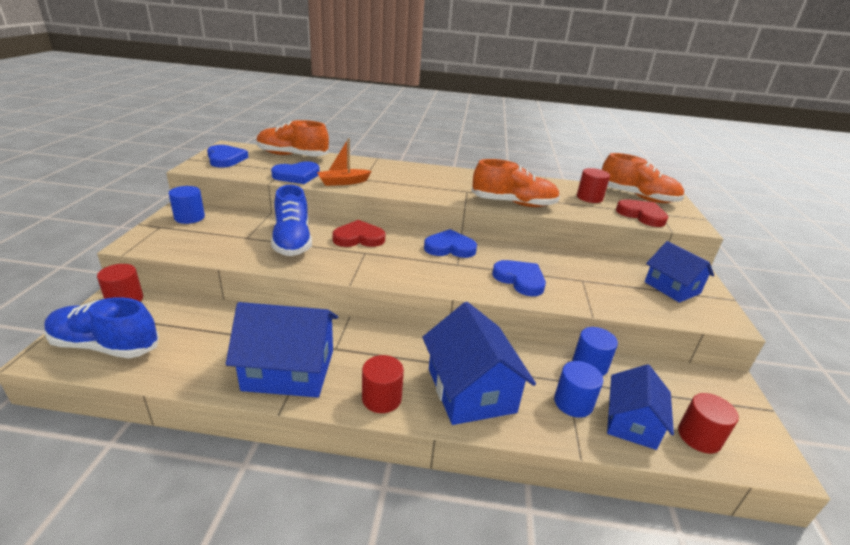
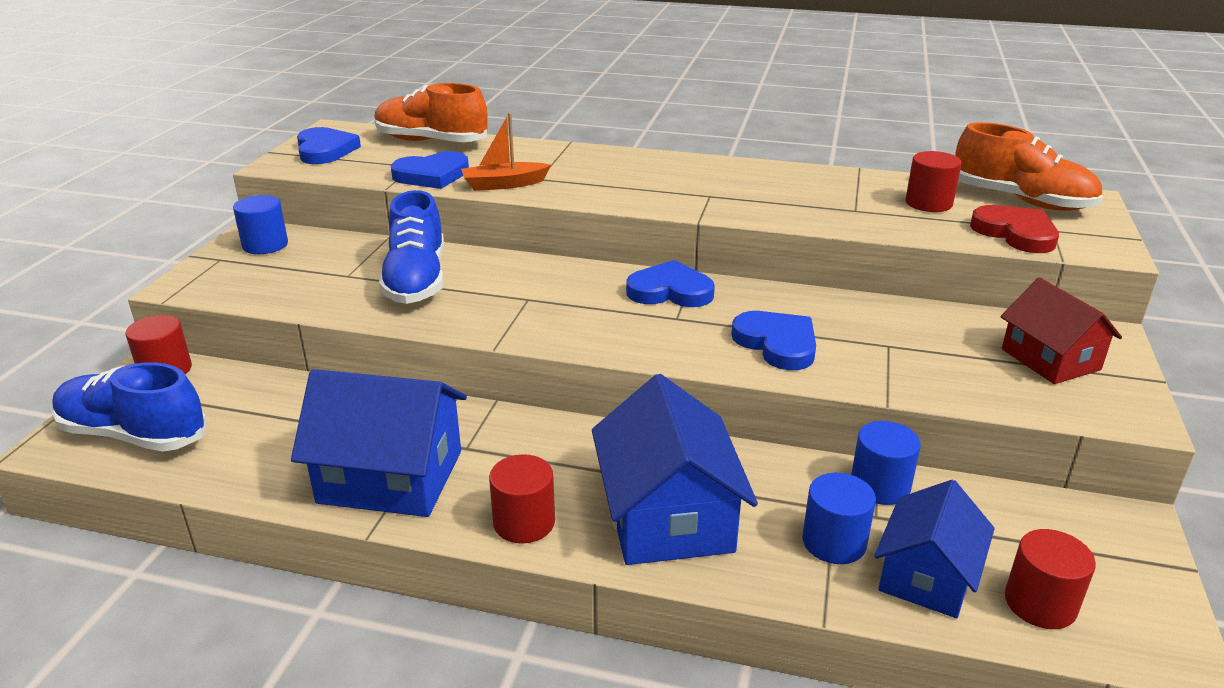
camera: 10 degrees right, 0 degrees up
(359, 238) = (522, 275): red heart -> none
(513, 203) = (785, 215): orange shoe -> none
(672, 287) = (1050, 359): blue house -> red house

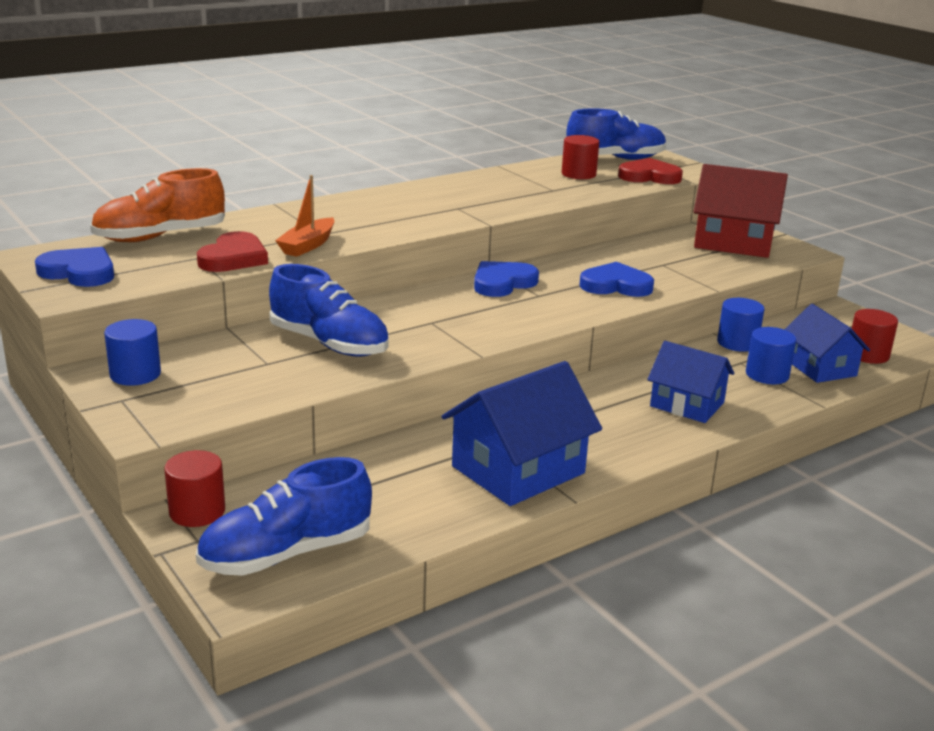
camera: 50 degrees left, 5 degrees down
(432, 175) = (234, 258): blue heart -> red heart
(524, 522) = (634, 446): red cylinder -> none
(668, 516) = (687, 404): blue house -> blue house, size x0.65
(1020, 200) = (615, 159): orange shoe -> blue shoe
(1050, 359) = (733, 242): red house -> red house, size x1.53

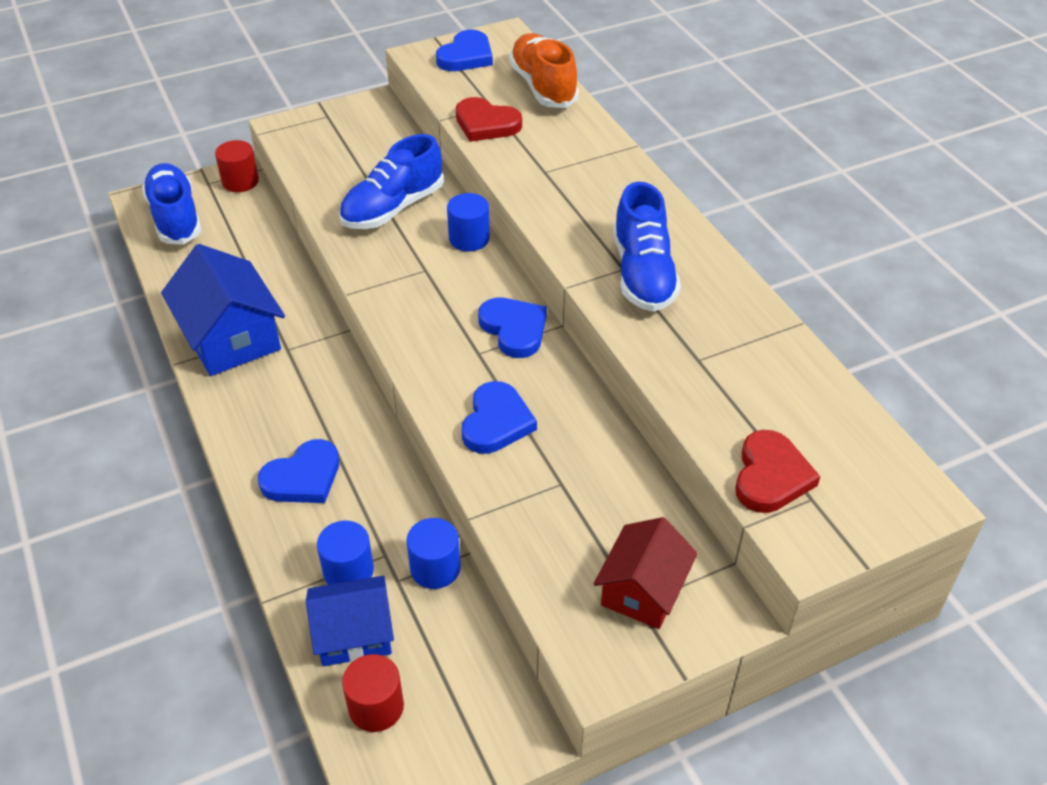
camera: 100 degrees right, 20 degrees up
(135, 374) = (364, 119): blue cylinder -> blue cylinder (469, 238)
(308, 245) = (512, 163): orange boat -> none
(578, 174) = (771, 397): red cylinder -> none
(615, 159) = (858, 454): blue shoe -> blue shoe (643, 274)
(687, 404) = (303, 477): blue house -> blue heart
(733, 242) = (643, 590): red house -> red house, size x0.65

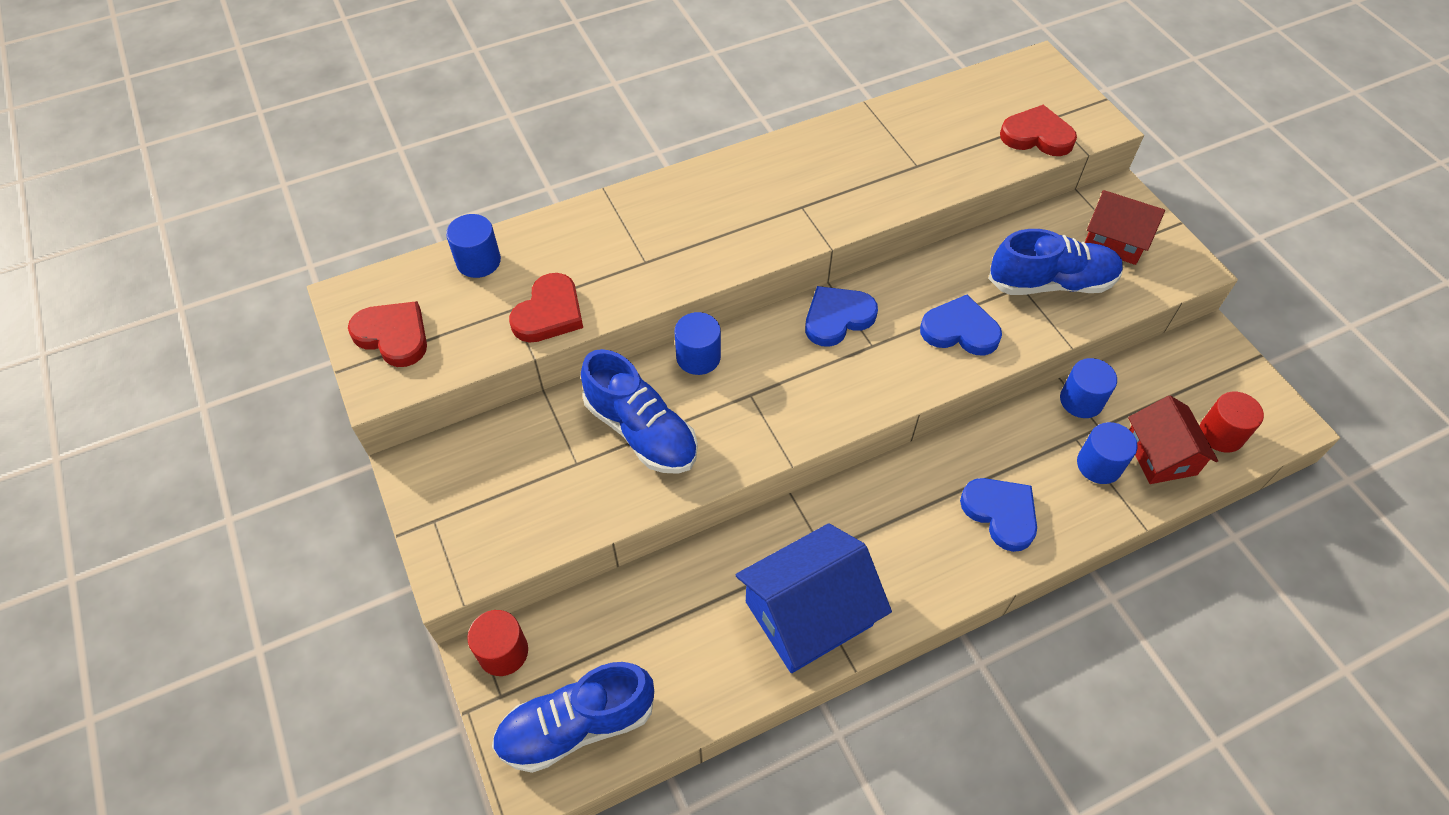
camera: 90 degrees left, 10 degrees up
(354, 634) = (1160, 455): blue house -> red house
(466, 56) = (393, 336): blue heart -> red heart
(543, 87) = (478, 261): orange shoe -> blue cylinder
(643, 274) = (809, 193): blue shoe -> blue shoe (1051, 283)

